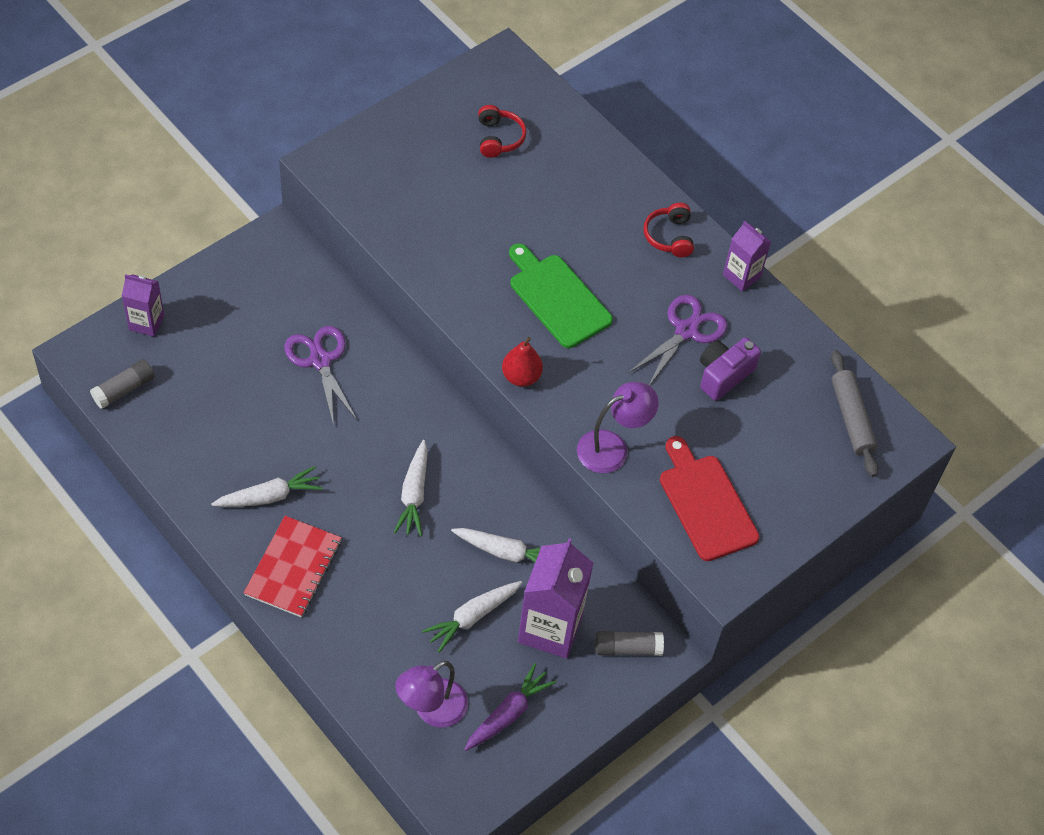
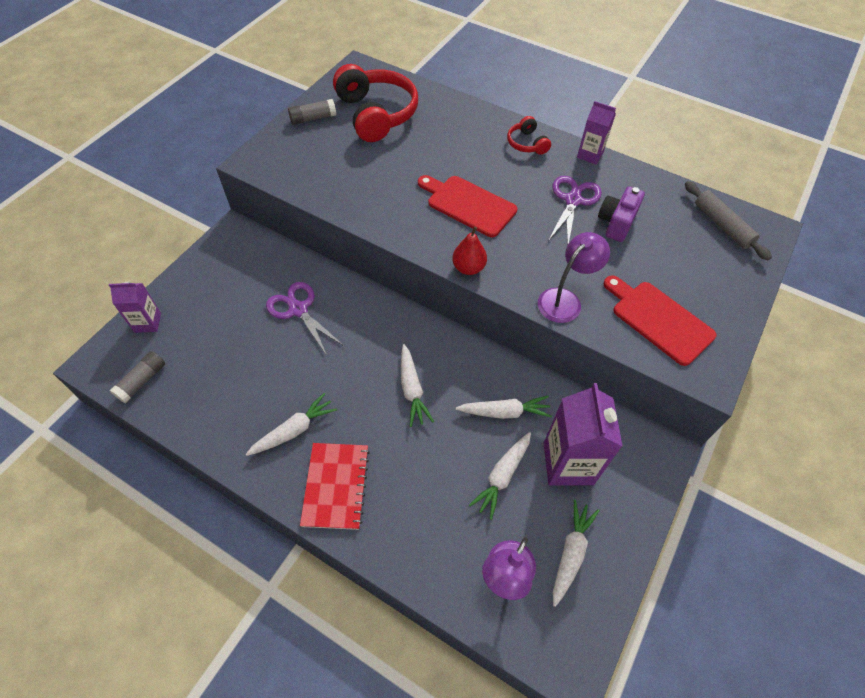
camera: 15 degrees left, 0 degrees up
(499, 138) = (376, 114): red headphones -> red headphones, size x2.08
(508, 714) = (571, 553): purple carrot -> white carrot
(557, 298) = (468, 204): green cutting board -> red cutting board
(627, 648) = (635, 458): grey glue stick -> grey glue stick (313, 118)

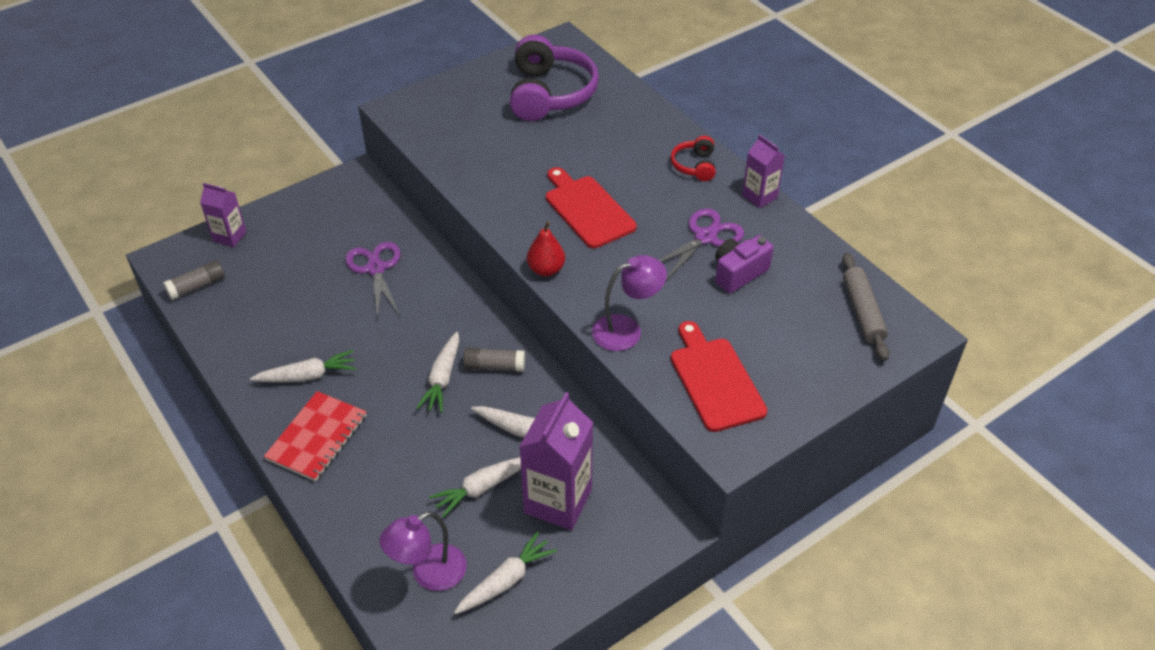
camera: 25 degrees right, 10 degrees down
(313, 118) = (481, 81): grey glue stick -> grey glue stick (494, 366)
(376, 114) = (550, 94): red headphones -> purple headphones

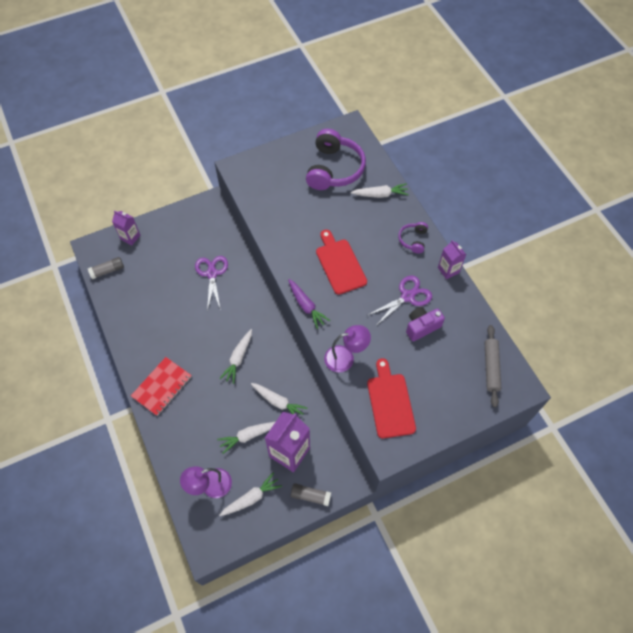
camera: 10 degrees right, 15 degrees up
(307, 376) = (162, 344): white carrot -> white carrot (380, 194)
(494, 366) = (270, 354): grey glue stick -> grey glue stick (310, 496)
(546, 269) = (306, 306): red pear -> purple carrot
(694, 166) = (413, 240): red headphones -> purple headphones

